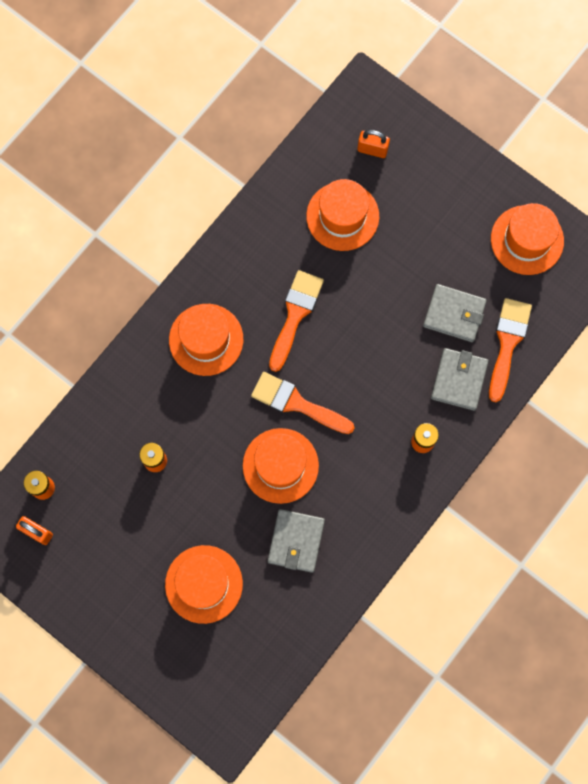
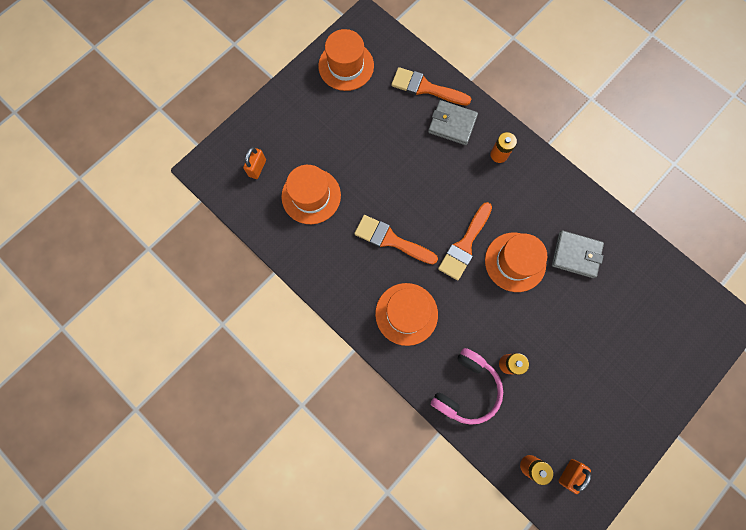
camera: 85 degrees left, 0 degrees up
(123, 413) = (466, 389): none -> pink headphones
(204, 584) = (611, 330): orange hat -> none
(454, 314) = (400, 122): grey wallet -> none

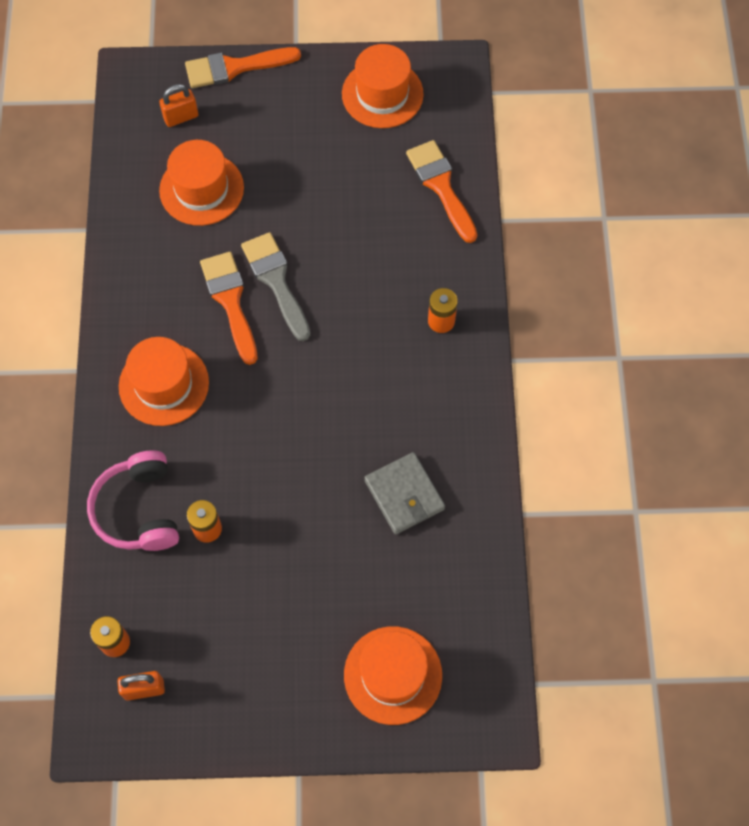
camera: 45 degrees right, 10 degrees down
(401, 208) = (276, 281): none -> grey brush
(452, 124) = (426, 247): grey wallet -> none
(464, 245) = (298, 375): orange brush -> orange brush (235, 67)
(466, 389) = (138, 510): pink headphones -> pink headphones turned 90 degrees clockwise
(515, 262) = (331, 440): orange hat -> orange hat (393, 675)

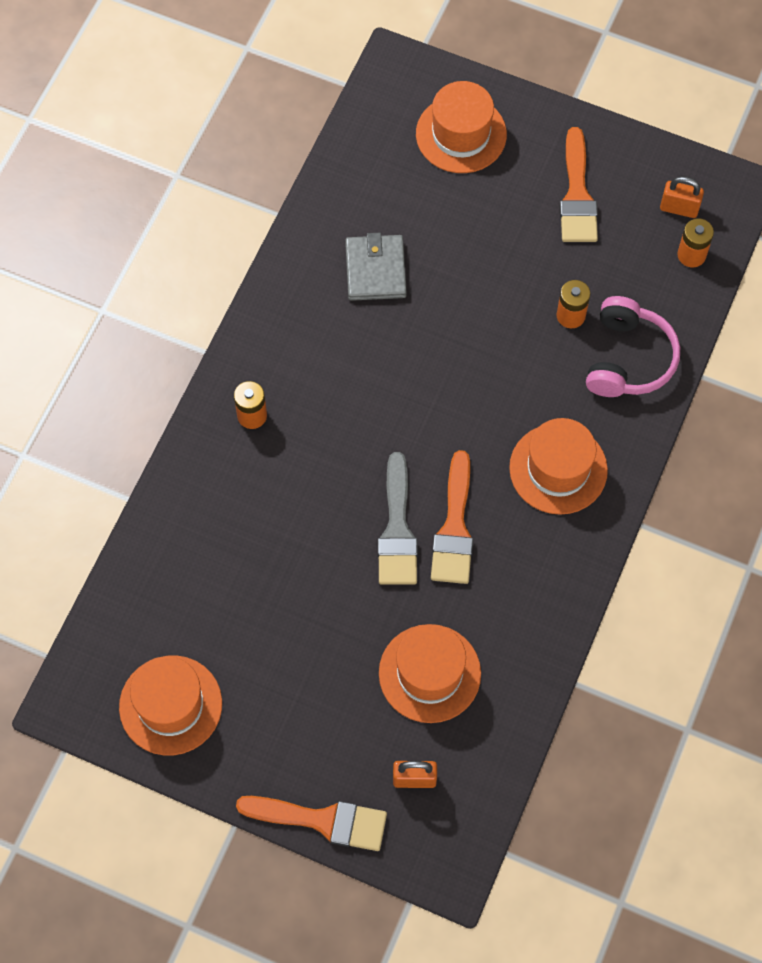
camera: 155 degrees left, 0 degrees up
(441, 186) = (170, 561): orange brush -> orange brush (577, 195)

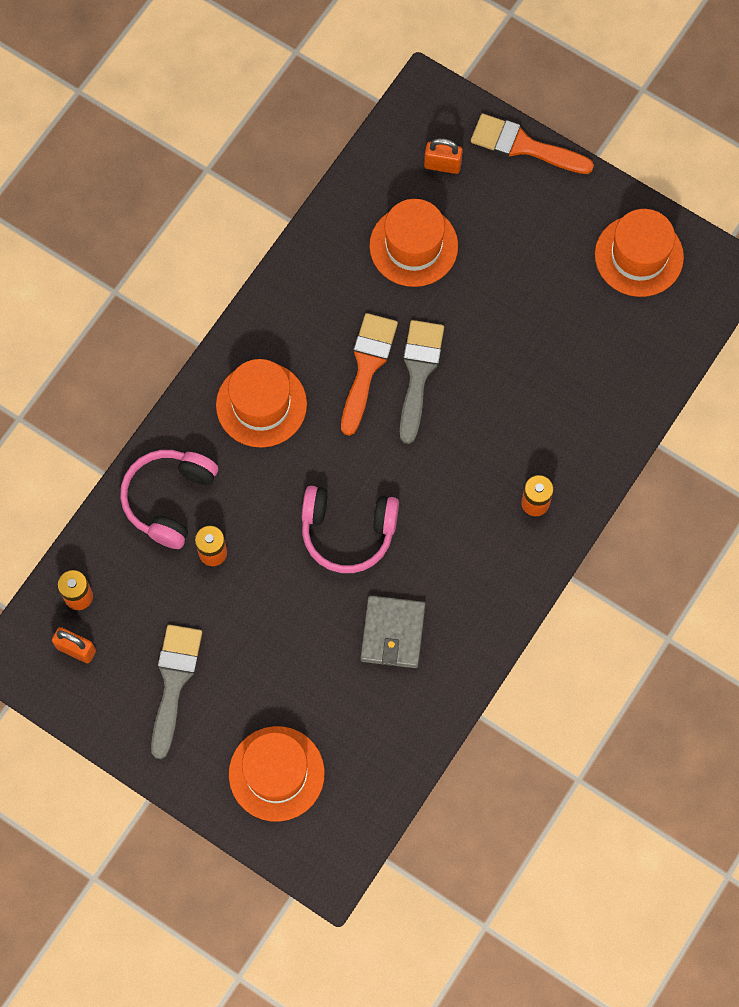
camera: 170 degrees left, 5 degrees up
(439, 356) = (348, 532): none -> pink headphones
(577, 195) = (174, 682): orange brush -> grey brush

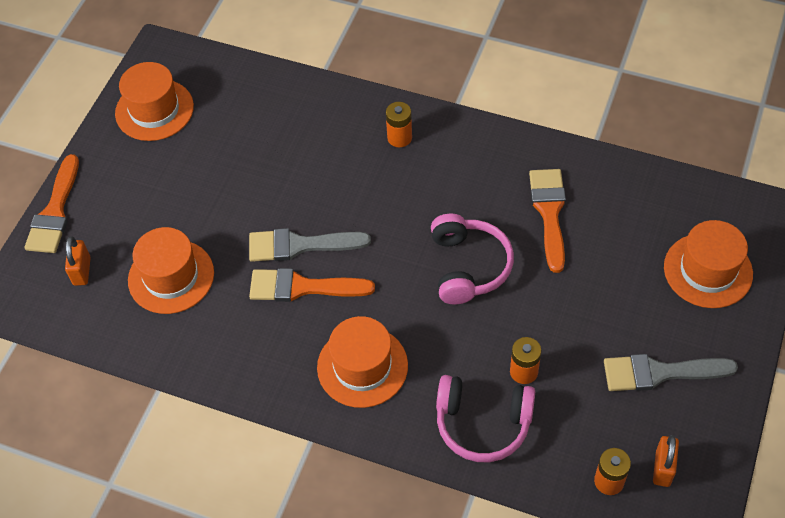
camera: 100 degrees left, 15 degrees down
(393, 633) = (549, 213): grey wallet -> orange brush

